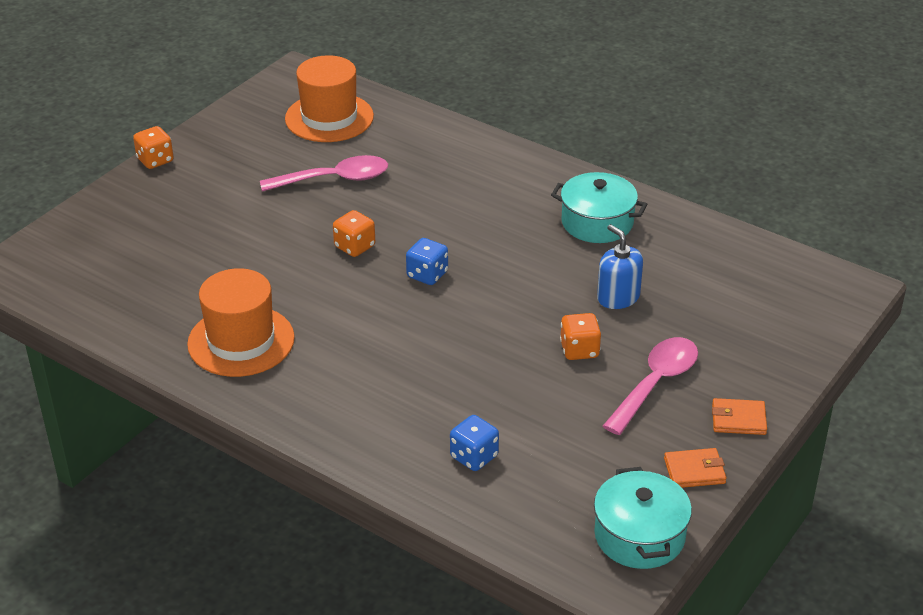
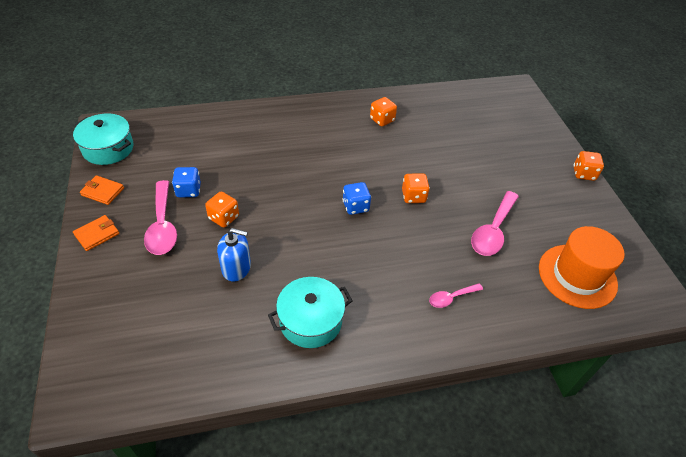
camera: 130 degrees right, 10 degrees up
(241, 341) = (382, 120): orange hat -> orange dice
(456, 167) = (451, 298): none -> pink spoon
(474, 457) = (217, 136): blue dice -> blue dice (188, 190)
(694, 471) = (102, 192): orange wallet -> orange wallet turned 75 degrees clockwise

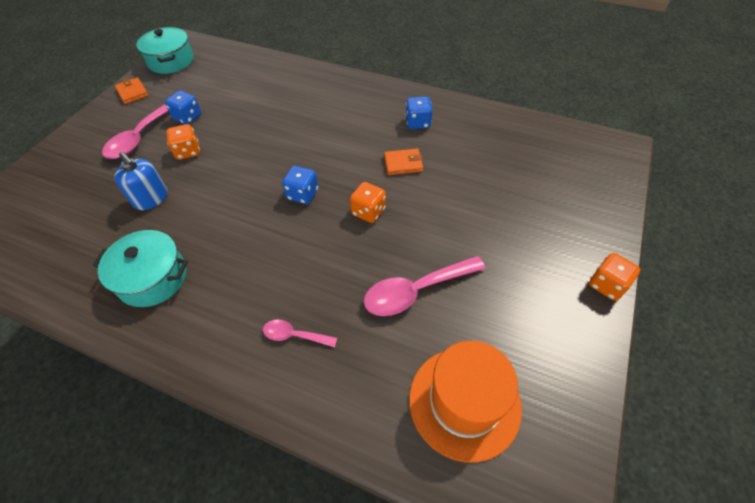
camera: 40 degrees right, 5 degrees up
(97, 234) = (94, 123): orange wallet -> orange wallet (403, 163)
(382, 120) = (418, 123): orange dice -> blue dice

